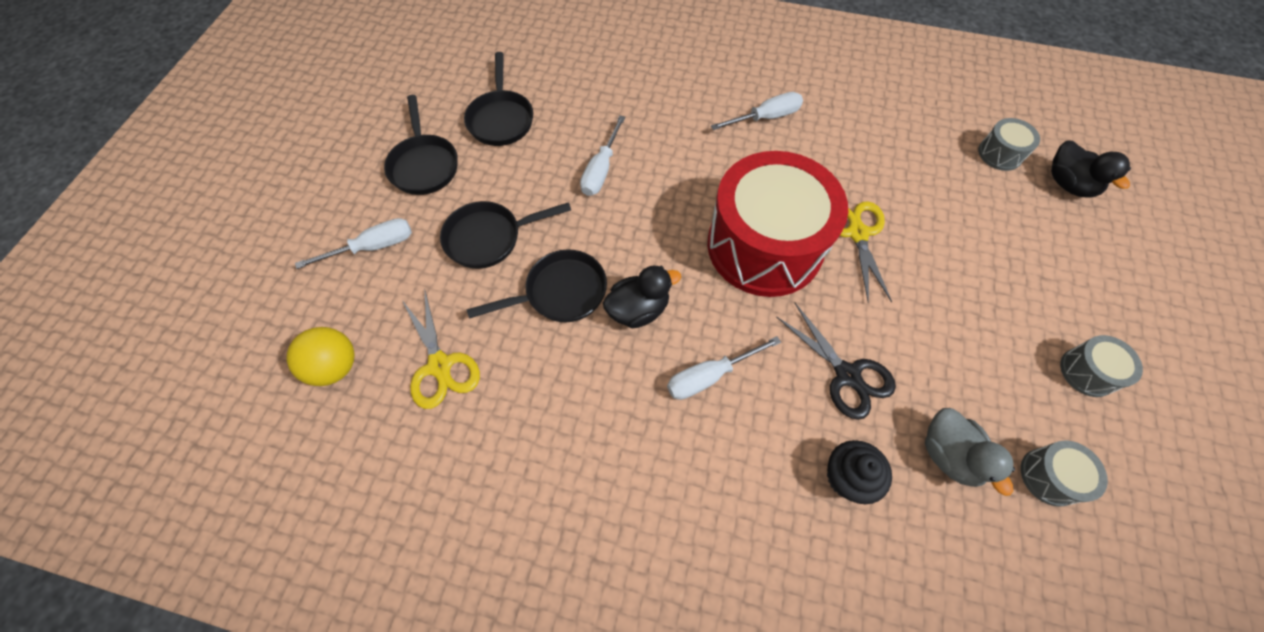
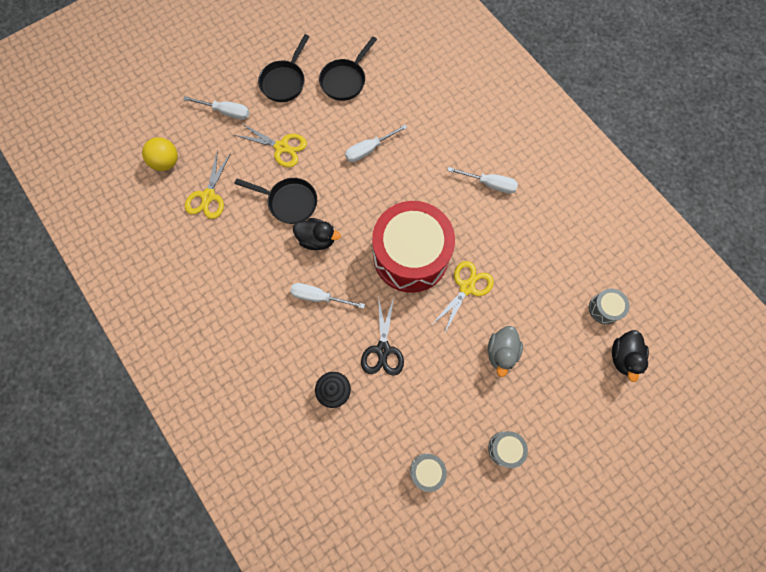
camera: 40 degrees right, 10 degrees up
(489, 238) = (281, 147): black pan -> yellow scissors
(949, 455) = (390, 422): grey duck -> grey duck (501, 352)

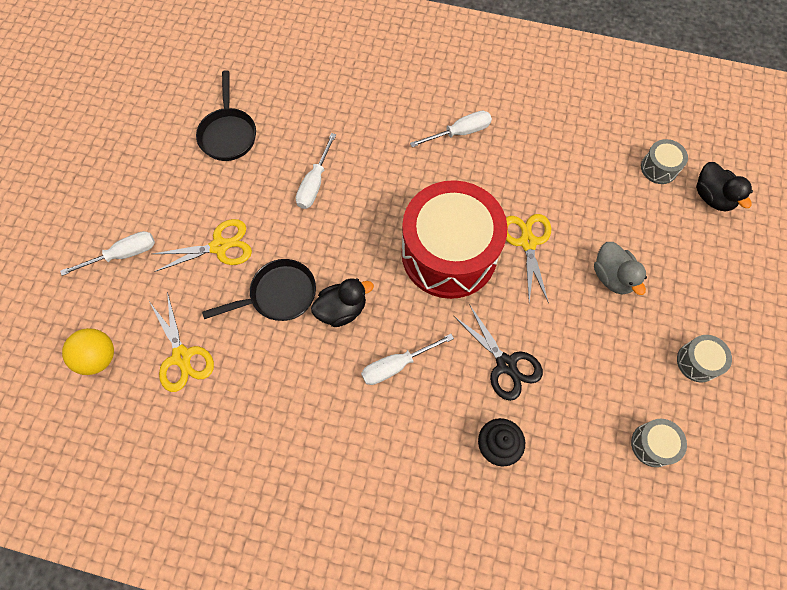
camera: 40 degrees left, 5 degrees down
(284, 81) = (163, 178): black pan -> none

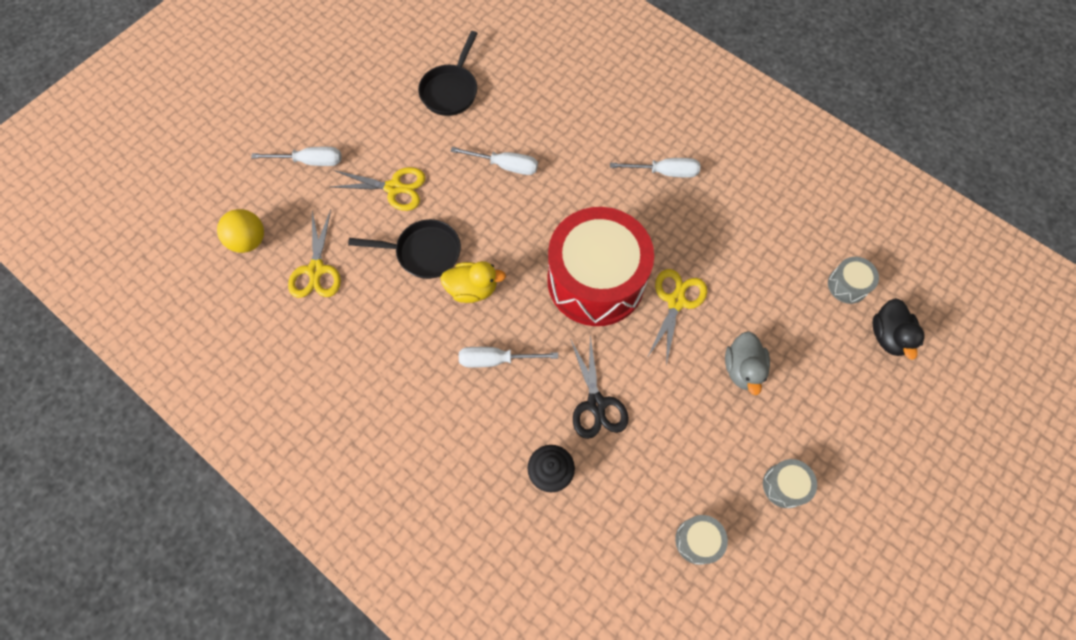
camera: 25 degrees right, 0 degrees up
(315, 183) = (505, 165): white screwdriver -> white screwdriver turned 120 degrees counterclockwise
(342, 309) = (472, 289): black duck -> yellow duck

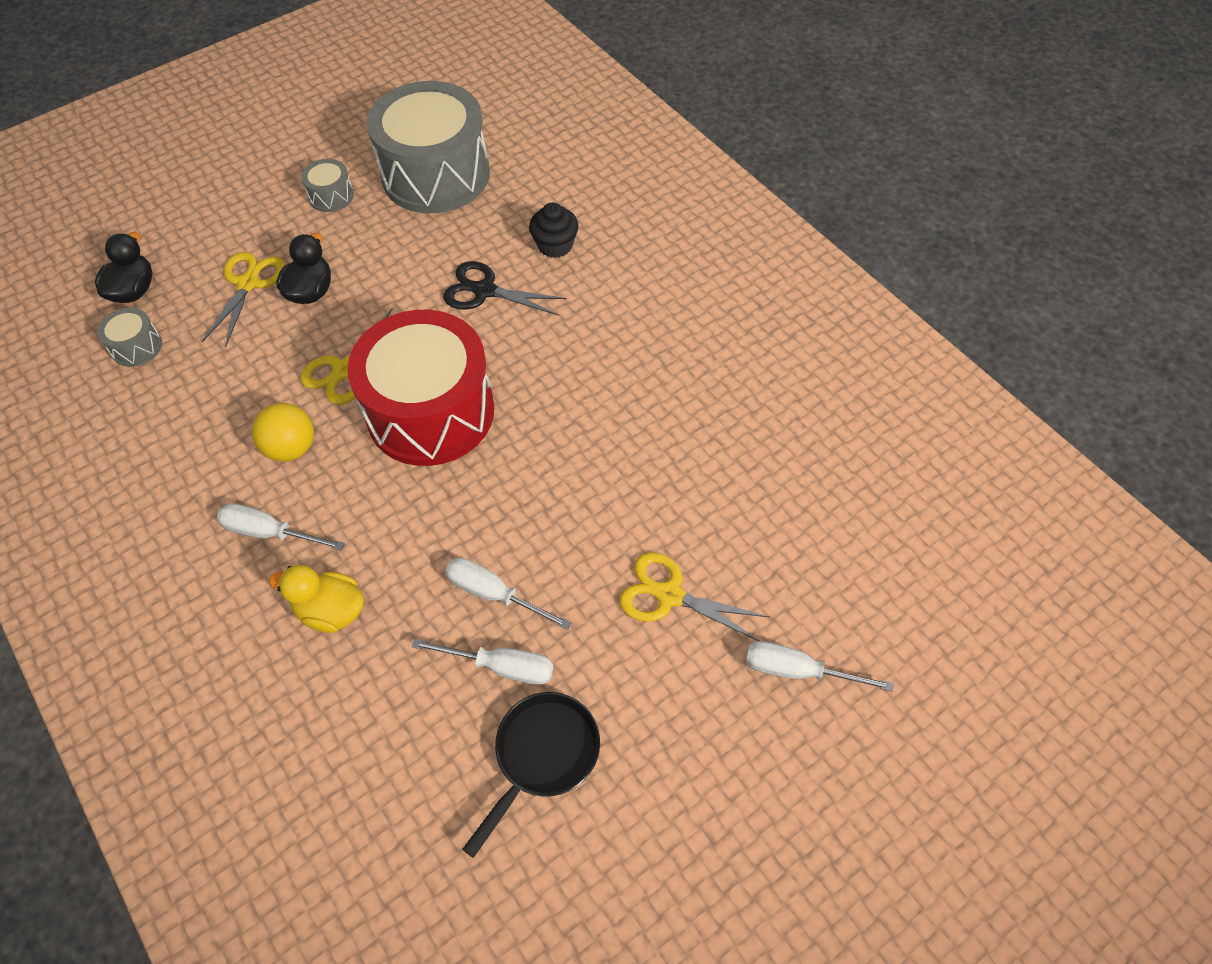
camera: 165 degrees left, 10 degrees down
(249, 241) = (891, 560): yellow ball -> yellow ball (291, 448)
(316, 270) = (794, 498): yellow scissors -> yellow scissors (248, 283)
(423, 252) = (643, 492): black pan -> none
(472, 289) = (589, 433): yellow duck -> yellow duck (331, 611)
(496, 360) = (582, 352): white screwdriver -> white screwdriver (501, 666)
(596, 404) = (484, 290): black scissors -> black scissors turned 75 degrees counterclockwise
(697, 540) = (436, 174): grey drum -> grey drum, size x2.47
(742, 369) = (311, 292): grey duck -> black duck

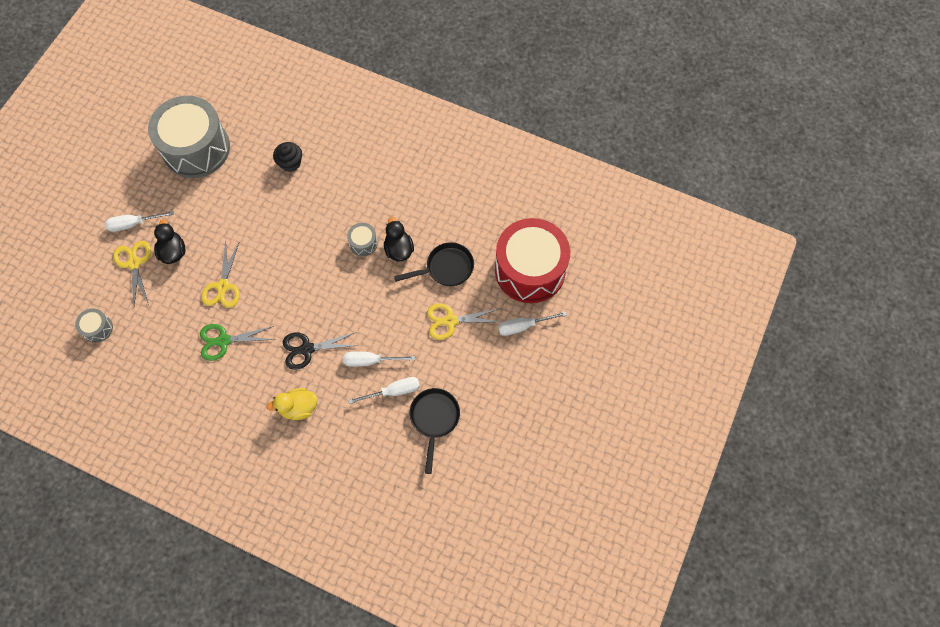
camera: 30 degrees left, 10 degrees up
(134, 291) = (70, 298): black duck -> black duck (399, 249)
(270, 532) = (242, 387): white screwdriver -> white screwdriver (133, 224)
(291, 448) = (223, 341): yellow ball -> green scissors
(331, 196) = (144, 189): grey drum -> grey drum (363, 243)
(430, 412) = (283, 287): red drum -> red drum (530, 270)
(484, 290) = (269, 207): black scissors -> black scissors (307, 349)
(709, 504) = (446, 268): none -> black pan

